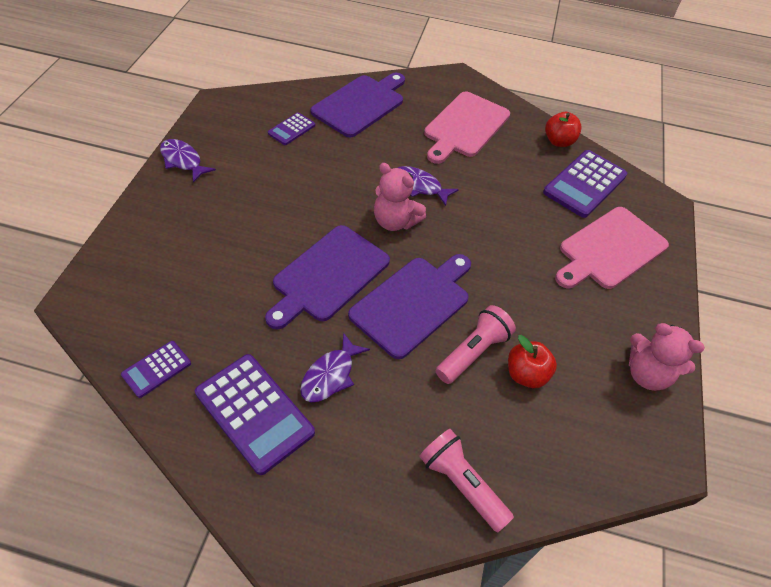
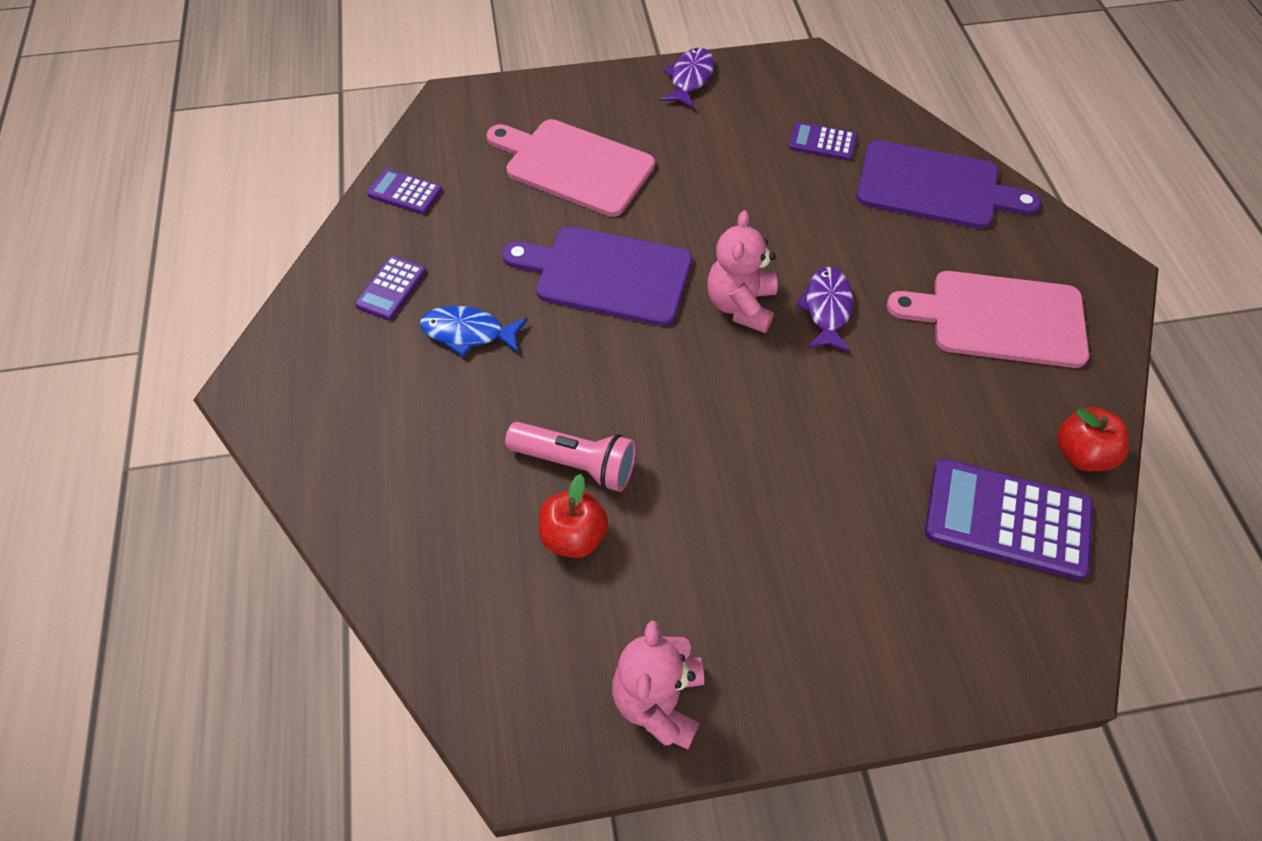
camera: 70 degrees right, 5 degrees up
(254, 412) = (391, 288): purple calculator -> purple calculator, size x0.53
(330, 375) = (468, 333): purple fish -> blue fish
(413, 303) = (616, 373): purple cutting board -> none
(461, 484) = (384, 510): pink flashlight -> none
(610, 250) = (881, 592): pink cutting board -> pink cutting board (574, 166)

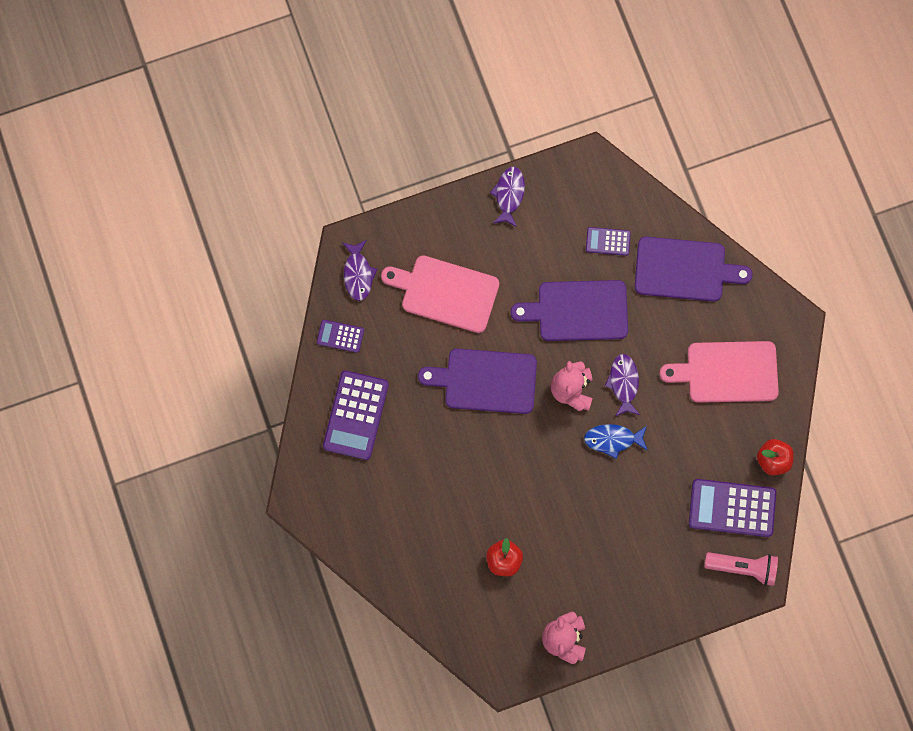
camera: 10 degrees left, 20 degrees up
(391, 288) = (356, 415): purple calculator -> purple calculator, size x1.88
(456, 130) = (358, 274): none -> purple fish
(468, 333) = (412, 439): blue fish -> blue fish (613, 439)
(576, 463) = (495, 516): pink flashlight -> pink flashlight (742, 567)
(766, 212) = (578, 311): none -> purple cutting board

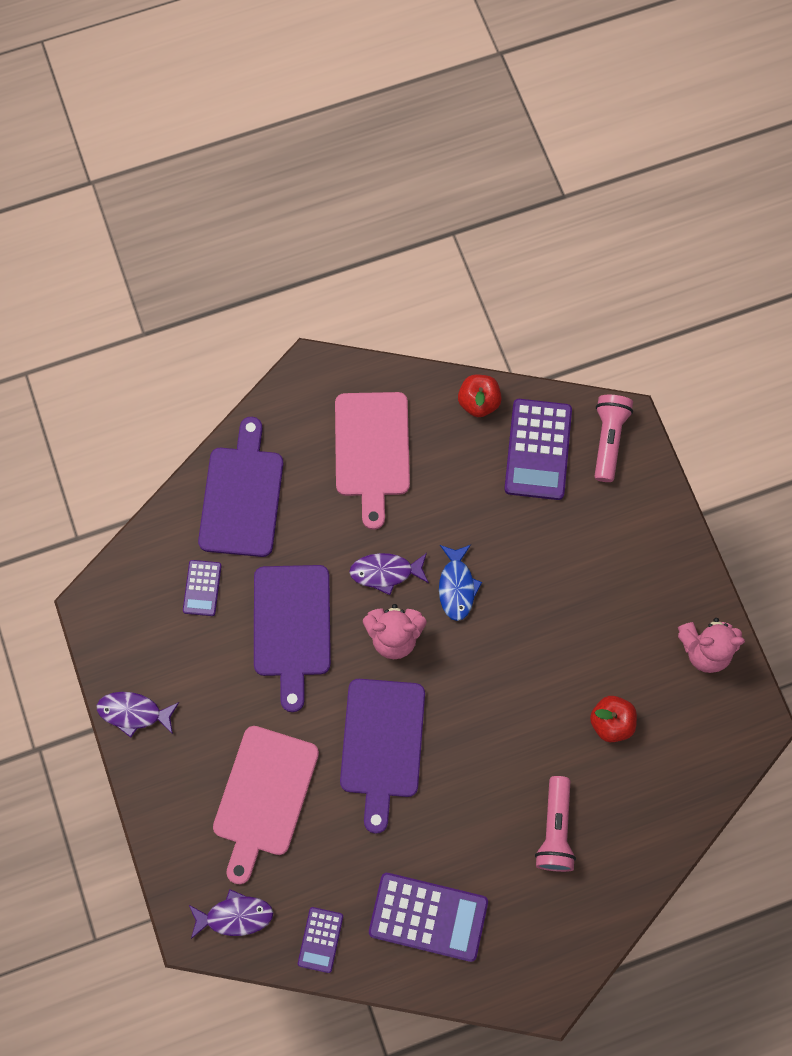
camera: 90 degrees left, 5 degrees down
(420, 512) = (555, 829): none -> pink flashlight

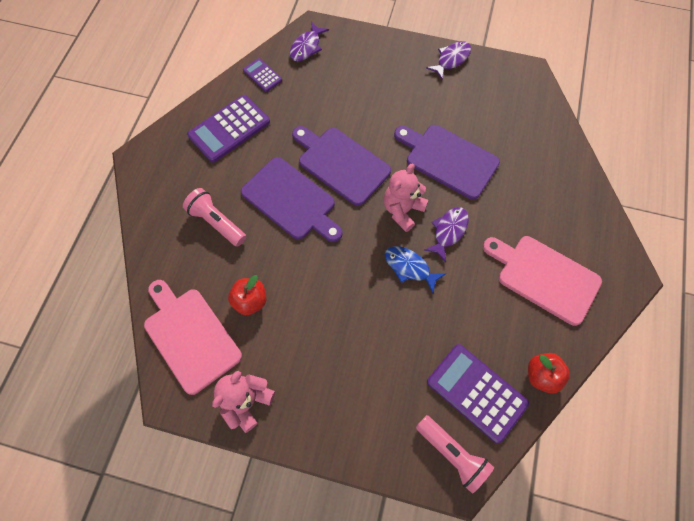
camera: 125 degrees right, 5 degrees down
(202, 588) = (505, 128): purple calculator -> none
(242, 496) = (556, 181): purple cutting board -> purple cutting board (291, 200)
(264, 796) = (358, 92): pink cutting board -> pink cutting board (190, 336)

